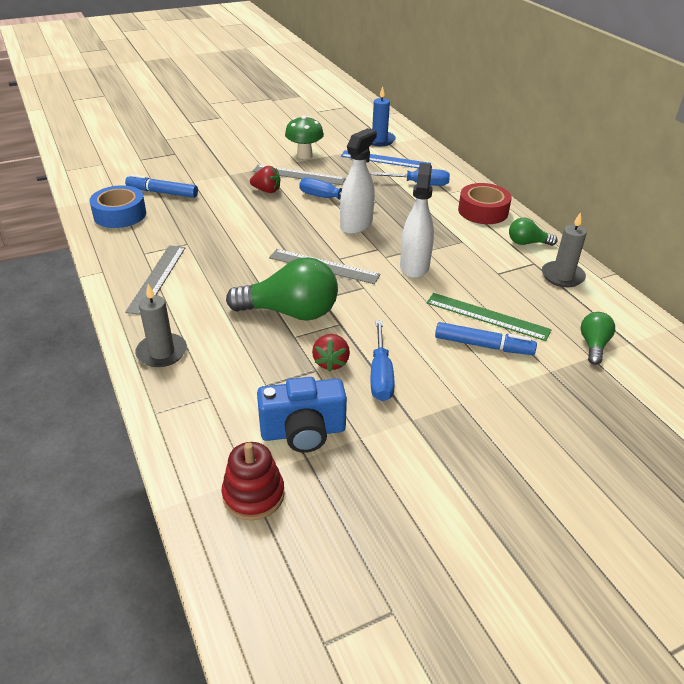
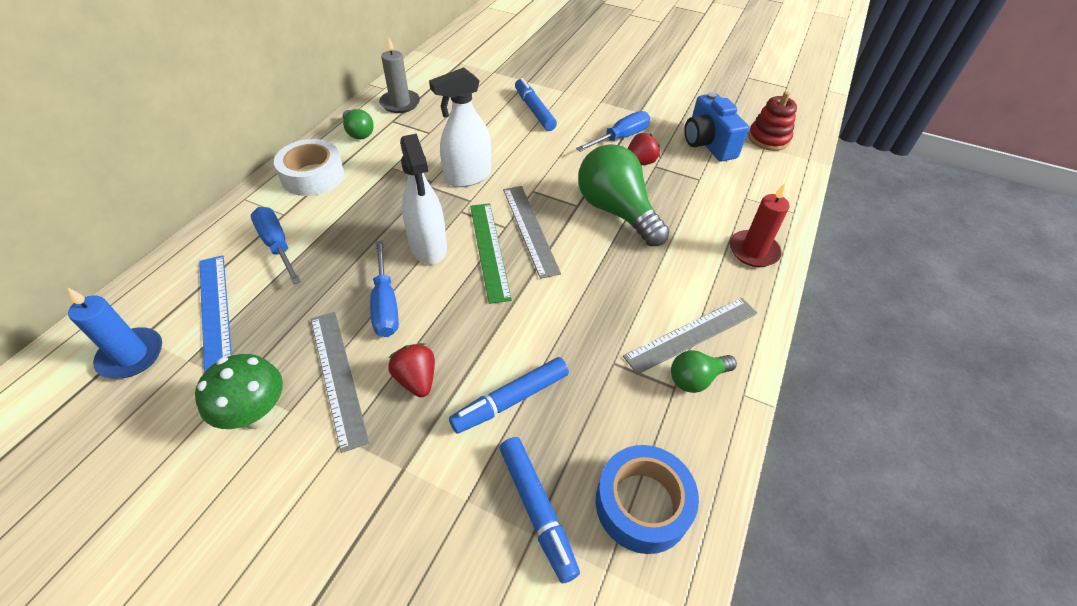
camera: 130 degrees left, 10 degrees up
(162, 352) = (753, 251): grey candle -> red candle
(217, 207) = (511, 400): none -> blue marker
(303, 432) = (708, 144): blue camera -> blue camera turned 150 degrees counterclockwise
(356, 225) = (428, 247): white spray bottle -> white spray bottle turned 105 degrees counterclockwise
(483, 211) = (313, 176): red tape -> white tape
(487, 316) = (497, 119): green ruler -> green ruler (489, 250)
(593, 345) = (480, 73): green light bulb -> green light bulb (696, 379)

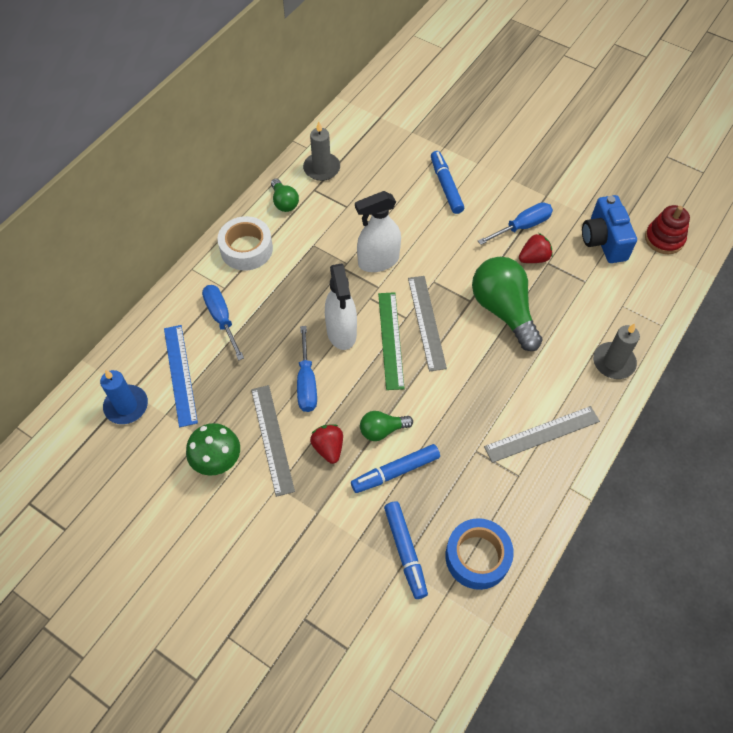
camera: 10 degrees right, 10 degrees up
(696, 379) = (536, 471): green light bulb -> green light bulb (382, 430)
(753, 251) = (613, 362): red candle -> grey candle

